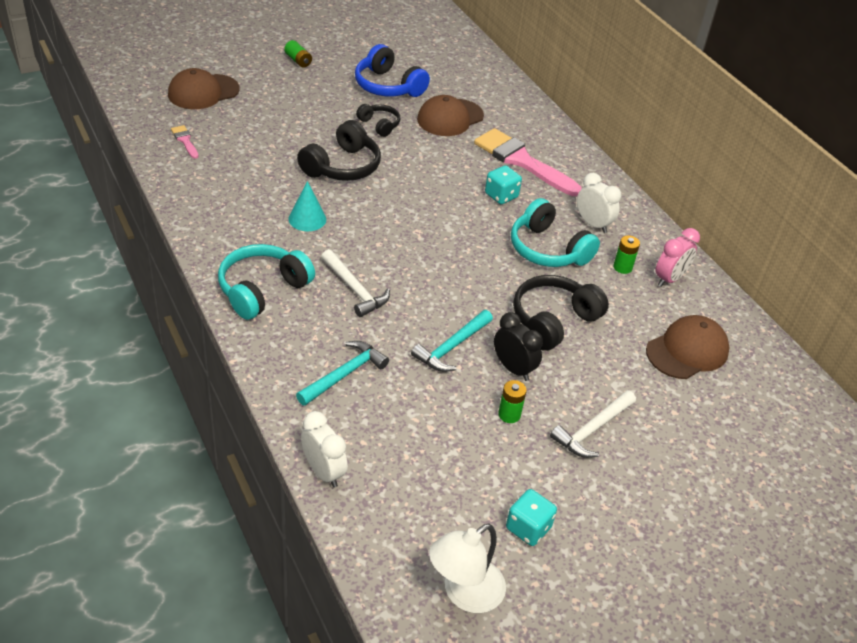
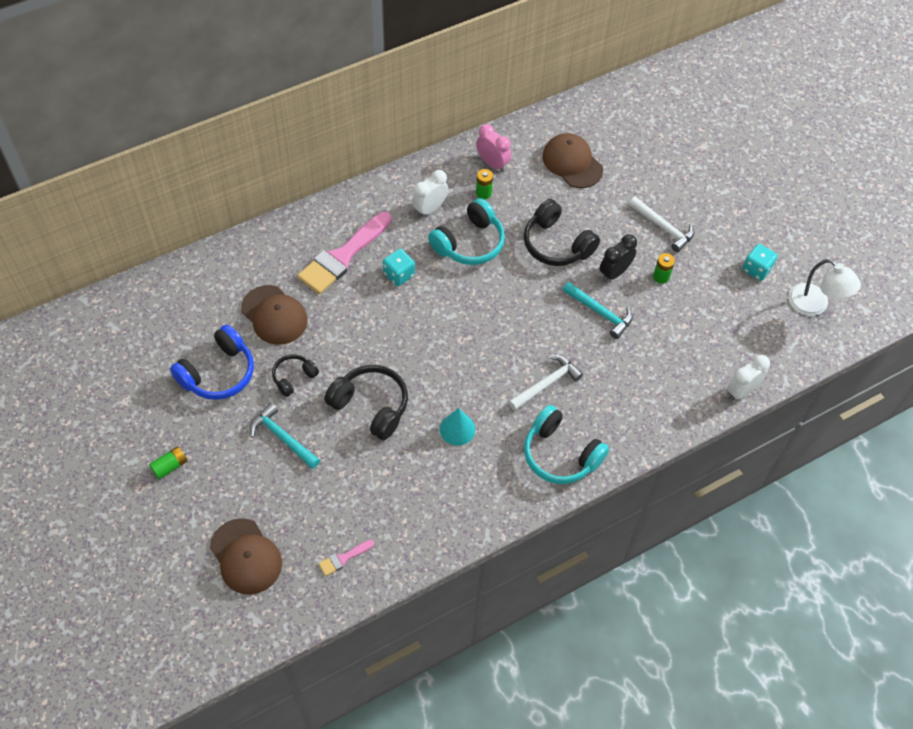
camera: 90 degrees left, 15 degrees up
(344, 374) = (645, 384): turquoise hammer -> turquoise hammer (283, 437)

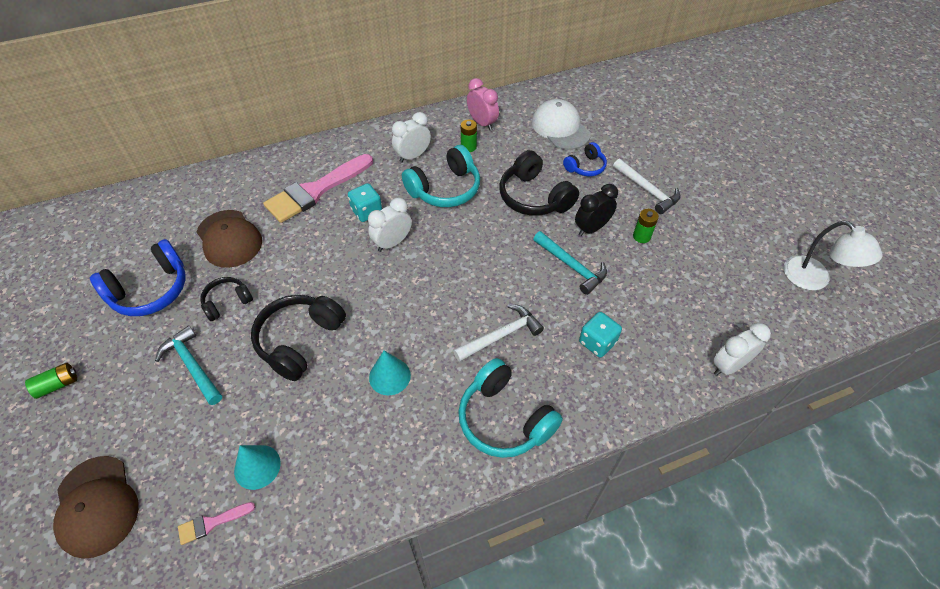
camera: 10 degrees right, 5 degrees down
(366, 513) = (257, 466): none -> turquoise cone
(370, 406) = (299, 340): black headphones -> black headphones turned 105 degrees counterclockwise
(431, 305) = (392, 243): none -> white clock
(572, 163) = (560, 128): brown cap -> white cap
(602, 206) = (585, 167): none -> blue headphones
(756, 269) = (747, 238): turquoise dice -> turquoise dice (597, 342)

